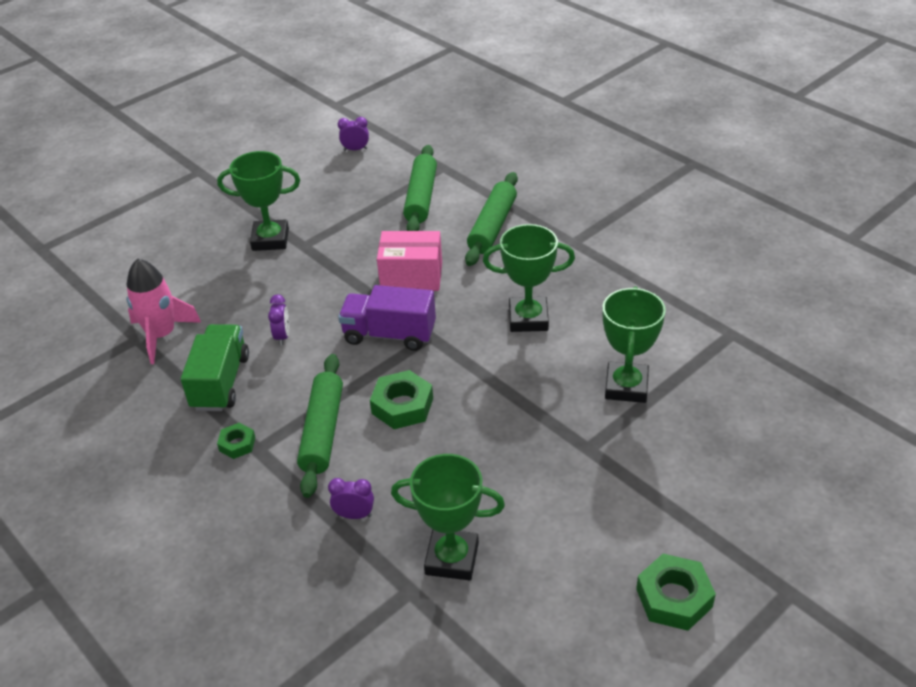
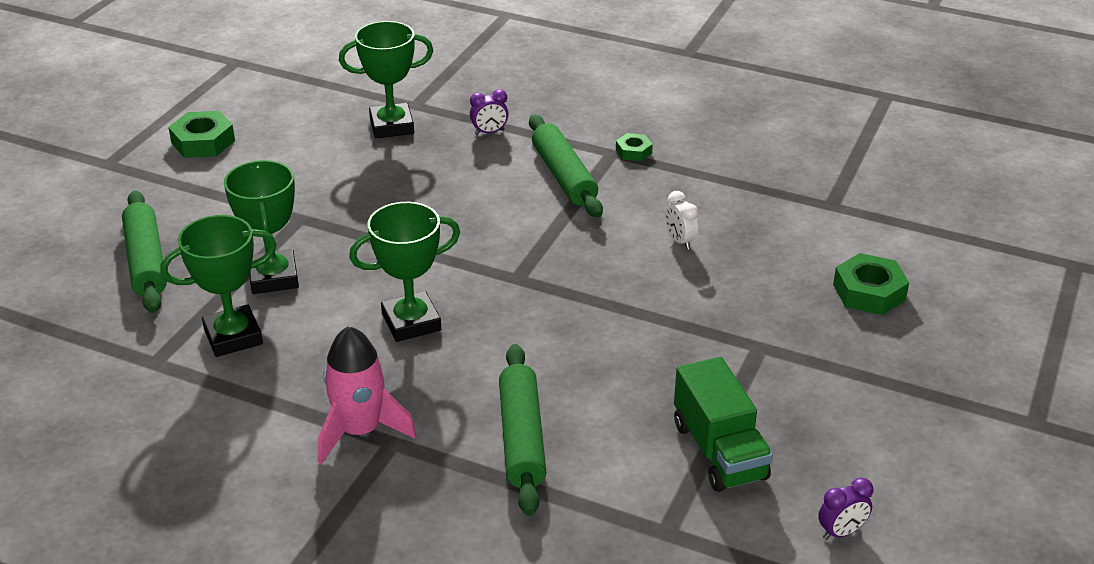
camera: 155 degrees right, 5 degrees down
(161, 335) = (809, 213): pink rocket -> pink rocket (360, 431)
(221, 382) = (700, 189): green truck -> green truck (719, 451)
(270, 239) = (810, 343): green trophy -> green trophy (233, 336)
(282, 336) = (680, 241): purple clock -> white clock
(389, 334) = (563, 269): purple truck -> none
(402, 406) = (502, 211): green nut -> green nut (869, 292)
(411, 276) = (586, 339): pink box -> none
(421, 197) = (659, 462): green rolling pin -> green rolling pin (146, 261)

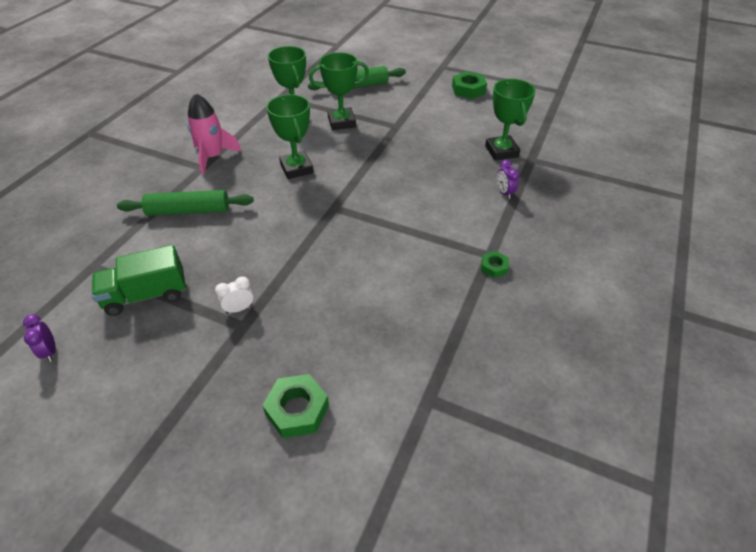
camera: 90 degrees right, 10 degrees up
(563, 176) = (453, 228): green rolling pin -> none
(680, 241) = (373, 288): white clock -> white clock (239, 308)

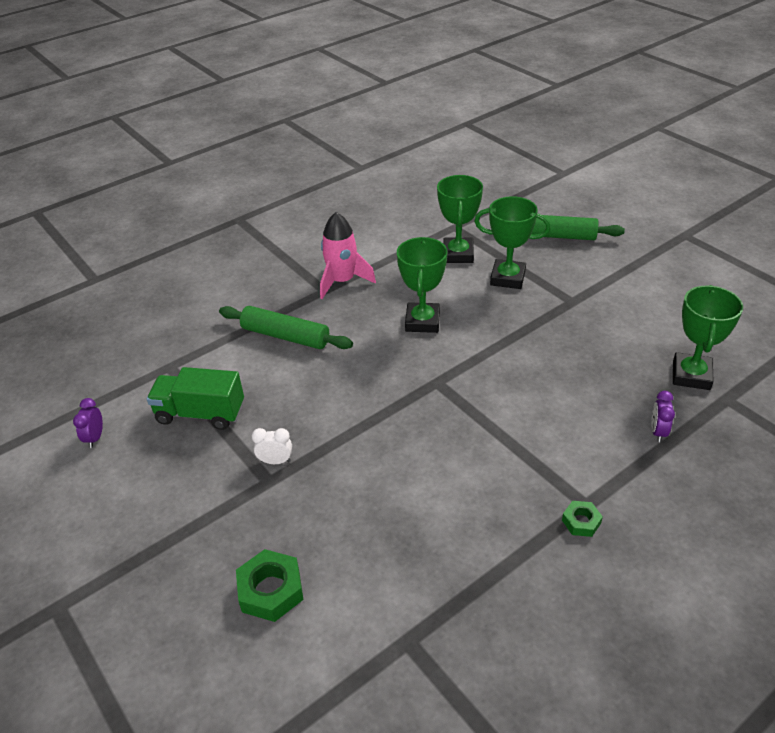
camera: 30 degrees right, 5 degrees down
(468, 90) = (700, 277): green nut -> none

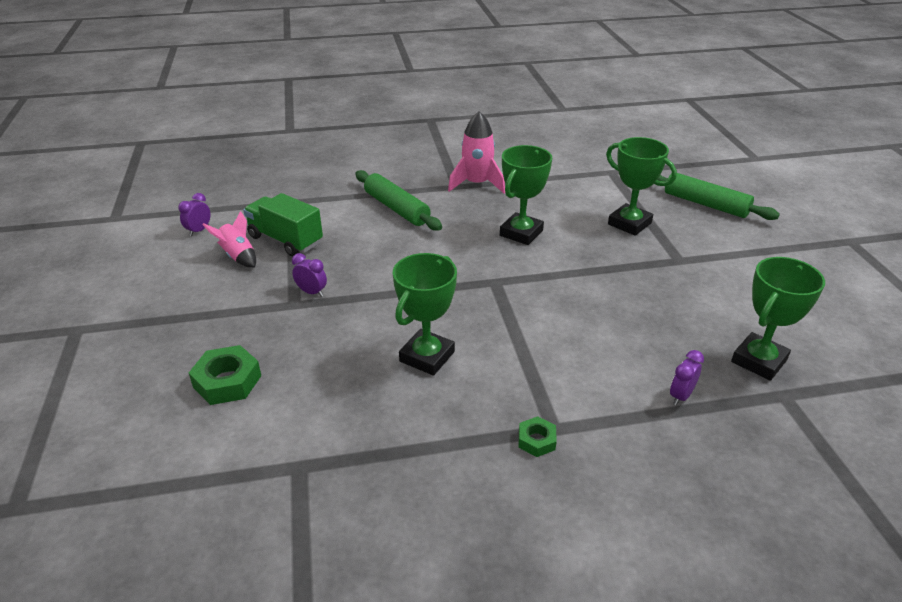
camera: 25 degrees right, 5 degrees down
(165, 451) = (238, 256): none -> pink rocket
(275, 461) = (312, 292): white clock -> purple clock
(458, 254) = (597, 193): green trophy -> green trophy (427, 356)

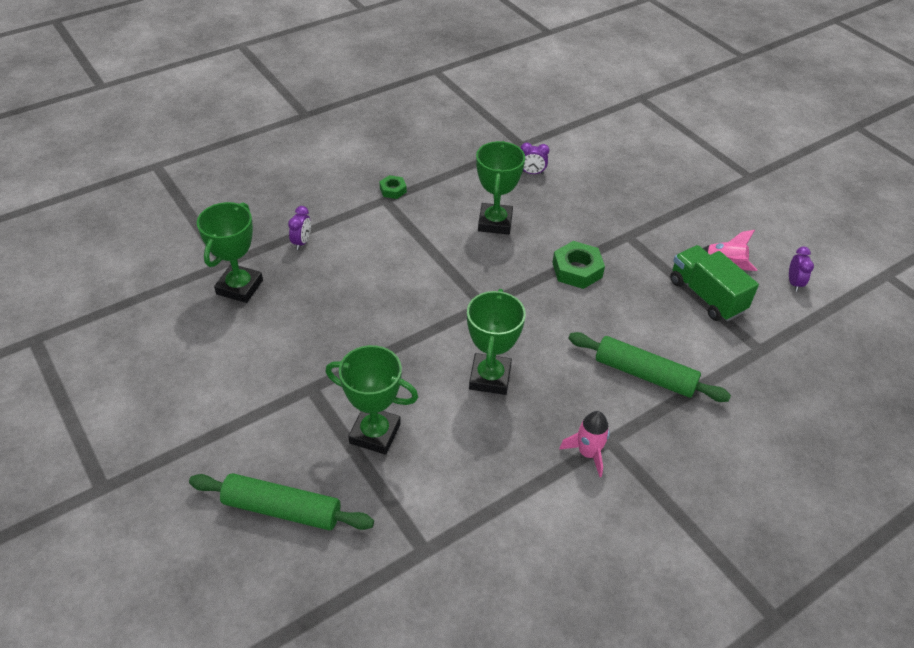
camera: 155 degrees right, 10 degrees up
(227, 381) = (610, 173): green nut -> green nut (577, 270)
(285, 240) = (706, 296): green truck -> green truck turned 135 degrees counterclockwise
(312, 292) = (625, 249): purple clock -> purple clock (532, 173)
(477, 184) = (587, 453): pink rocket -> pink rocket, size x0.66

